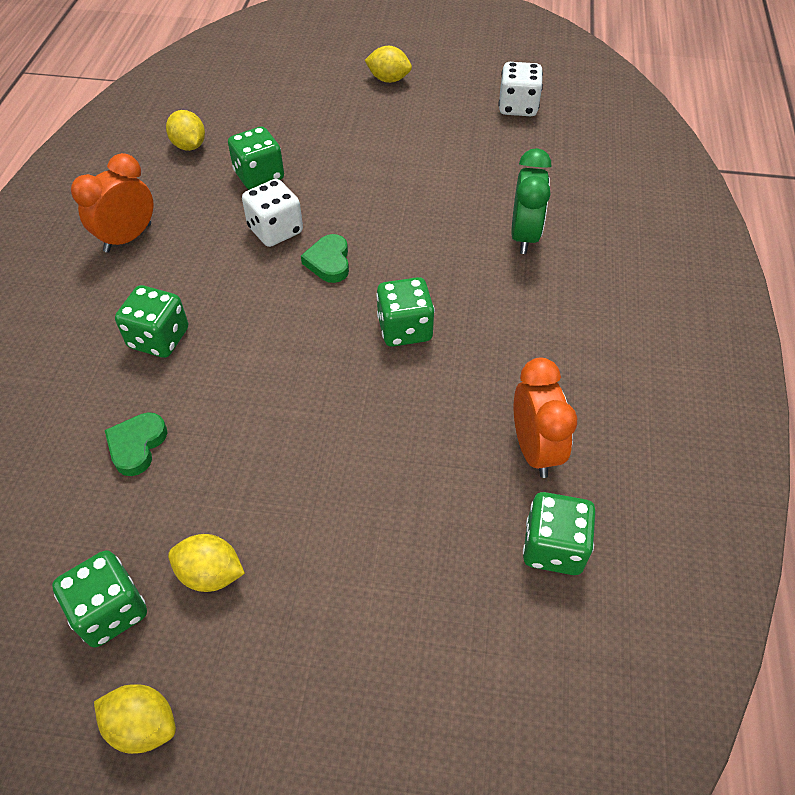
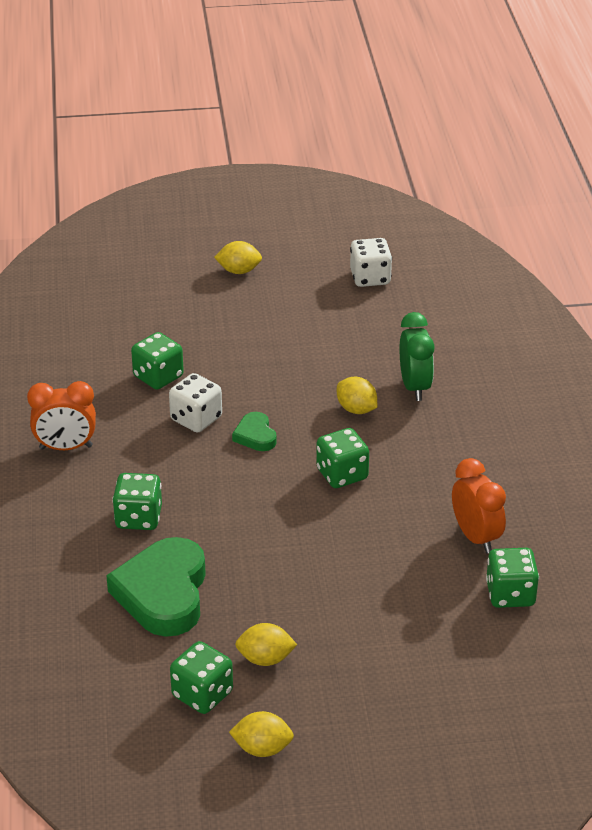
camera: 15 degrees left, 15 degrees down
(128, 238) = (66, 447): orange clock -> orange clock turned 120 degrees counterclockwise
(137, 445) = (163, 593): green heart -> green heart, size x2.08
(189, 146) = (78, 361): yellow lemon -> yellow lemon (356, 409)

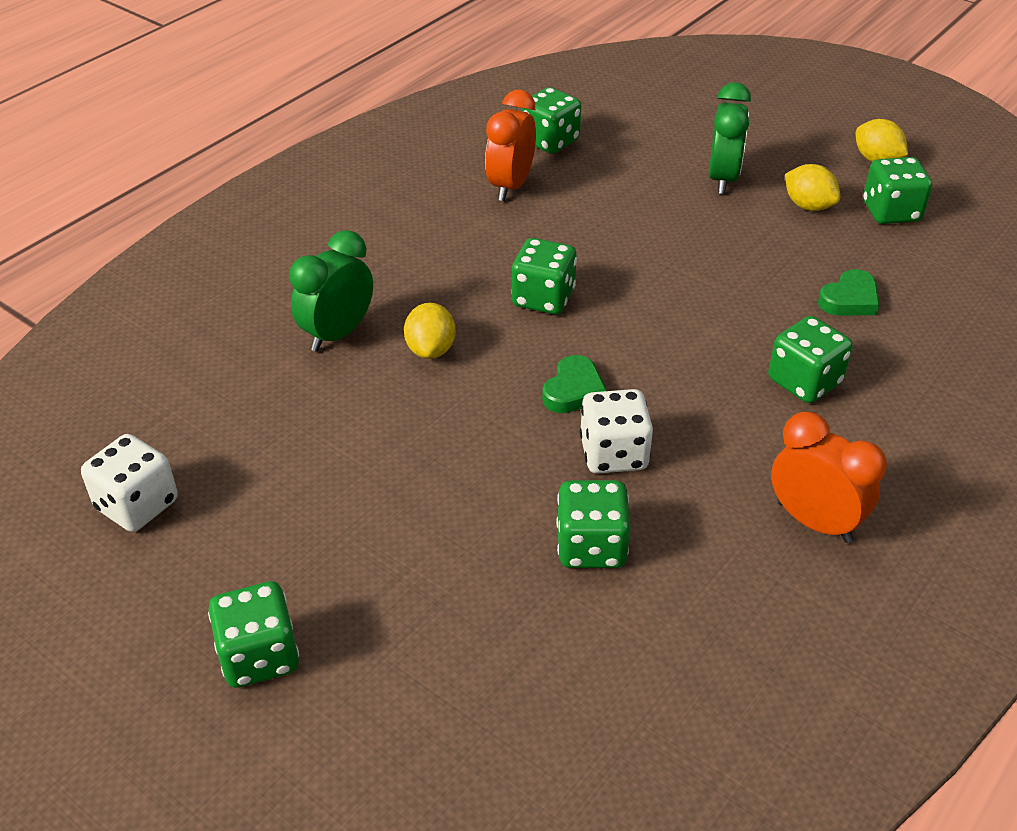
camera: 135 degrees left, 5 degrees up
(163, 593) = (849, 299): green heart -> green heart, size x0.48
(239, 271) = (259, 656): yellow lemon -> green dice
(350, 643) = (723, 179): none -> green clock

